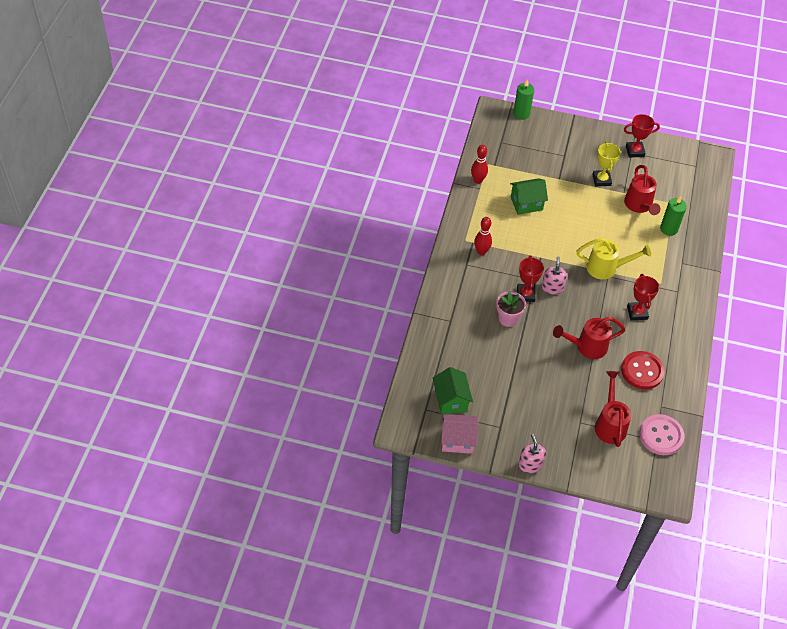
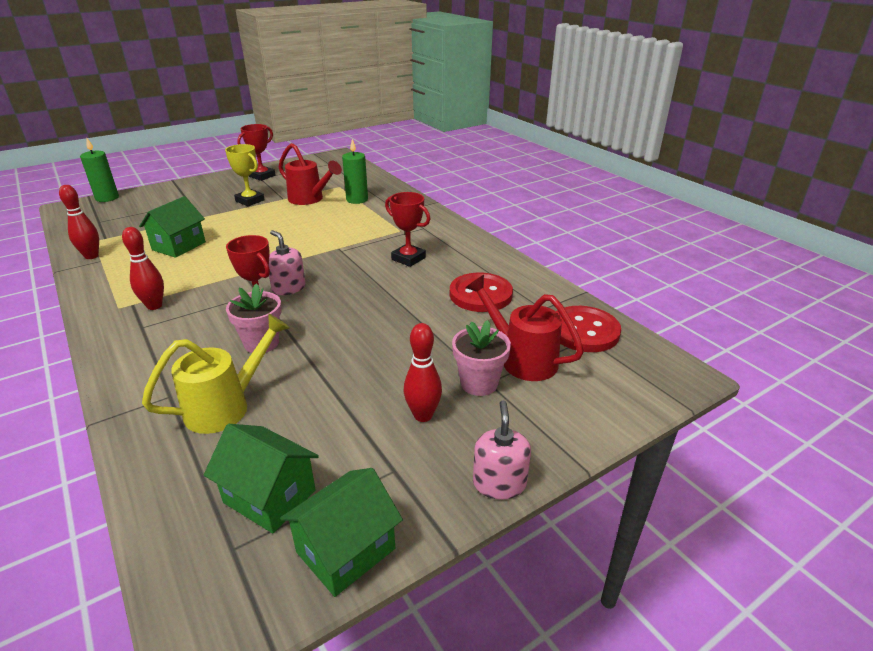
camera: 45 degrees left, 20 degrees down
(457, 440) = (345, 550): pink house -> green house
(530, 464) = (499, 483): pink soap dispenser -> pink soap dispenser turned 60 degrees clockwise
(535, 414) = (423, 415): none -> red bowling pin
(575, 419) = (479, 383): none -> pink flower pot
(587, 347) = (395, 310): red watering can -> none
(606, 268) = (332, 246): yellow watering can -> yellow watering can (226, 406)
(661, 435) = (584, 331): pink button -> red button

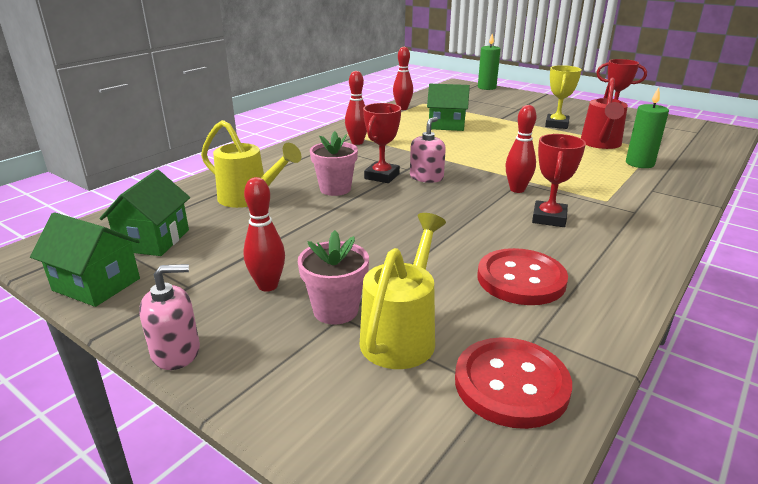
camera: 70 degrees right, 5 degrees down
(353, 256) = (517, 190): none -> red bowling pin
(522, 359) = (402, 335): red watering can -> yellow watering can

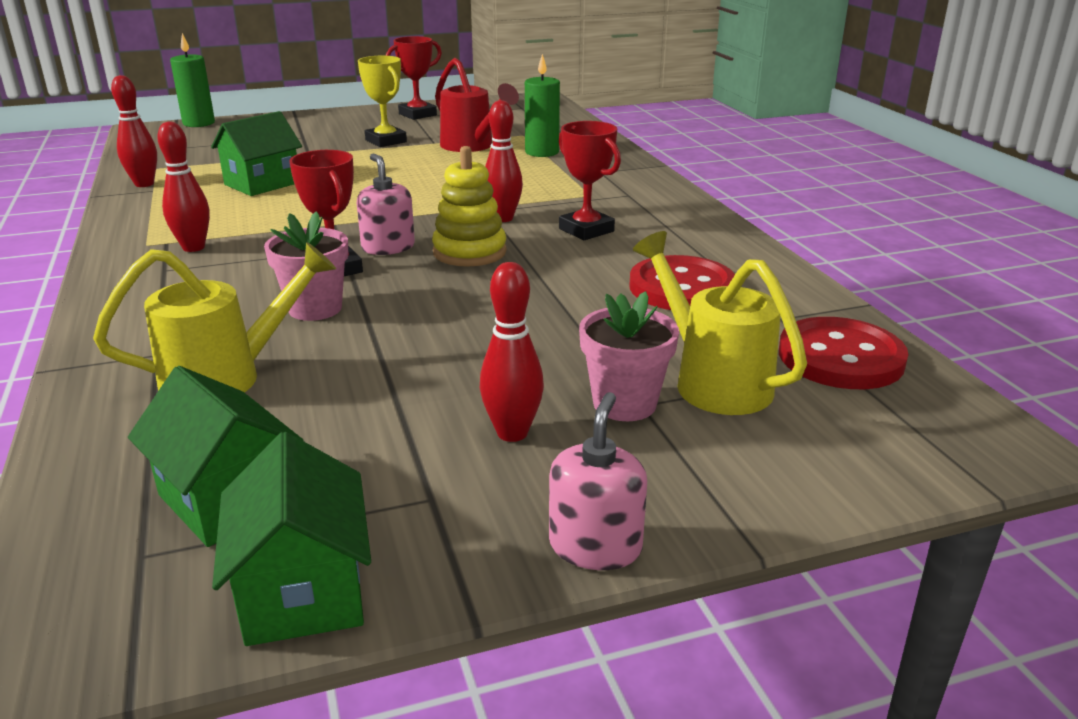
camera: 55 degrees left, 0 degrees up
(96, 284) = (303, 591): green house -> green house turned 75 degrees counterclockwise
(456, 198) = (469, 252): none -> yellow stacking toy

